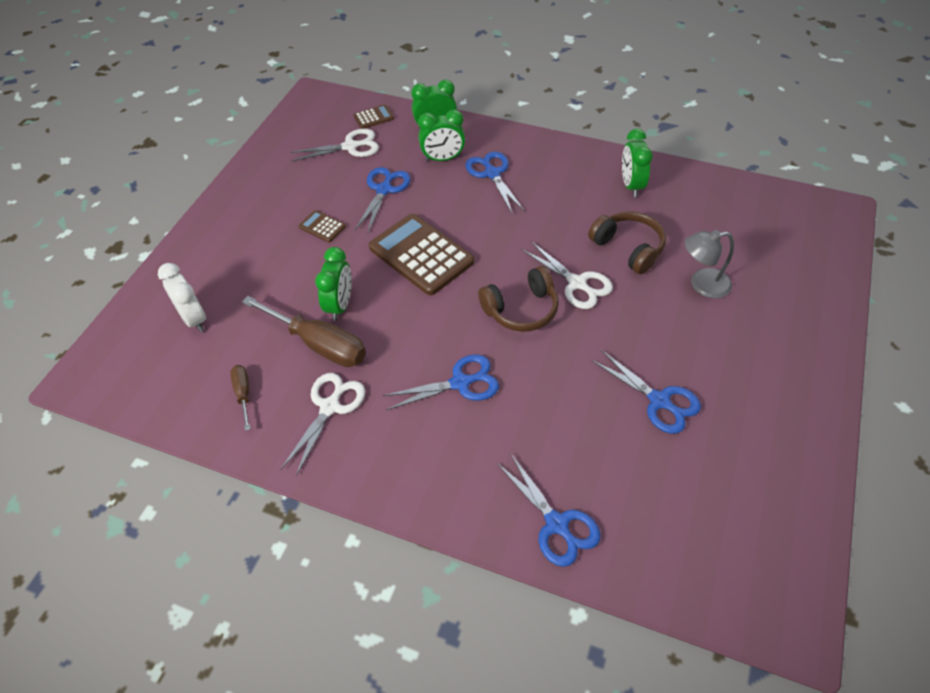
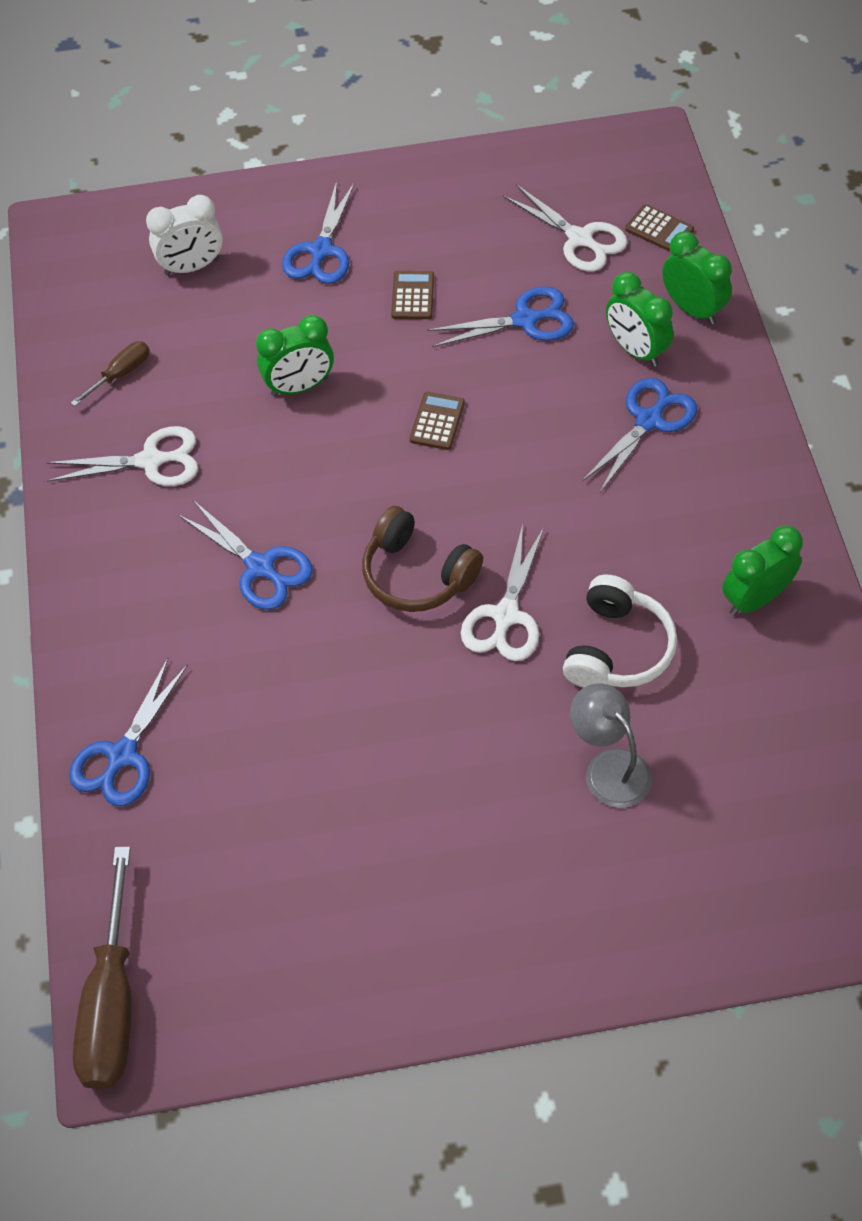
camera: 60 degrees right, 5 degrees up
(194, 319) = (192, 267): white clock -> white clock turned 135 degrees counterclockwise
(319, 344) = (229, 400): brown screwdriver -> brown screwdriver (112, 1001)
(421, 255) = (437, 421): brown calculator -> brown calculator, size x0.45
(628, 248) = (617, 648): brown headphones -> white headphones
(659, 401) = (363, 792): blue scissors -> blue scissors (321, 251)

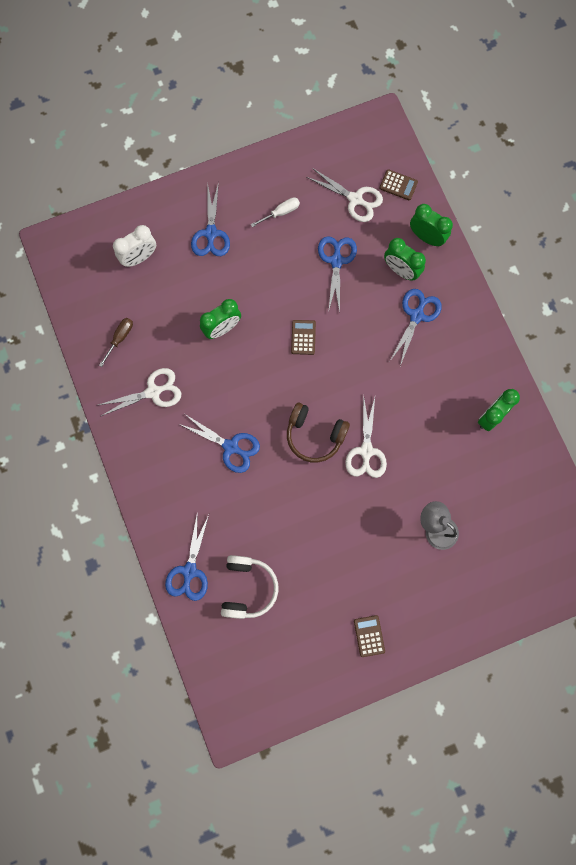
camera: 15 degrees left, 20 degrees up
(112, 1001) = (223, 703): brown screwdriver -> none
(413, 296) = (270, 255): brown calculator -> brown calculator (369, 636)
(447, 239) = (281, 213): none -> white screwdriver
(525, 320) = (336, 261): blue scissors -> blue scissors turned 60 degrees counterclockwise
(617, 648) = (427, 459): white headphones -> white headphones (248, 588)

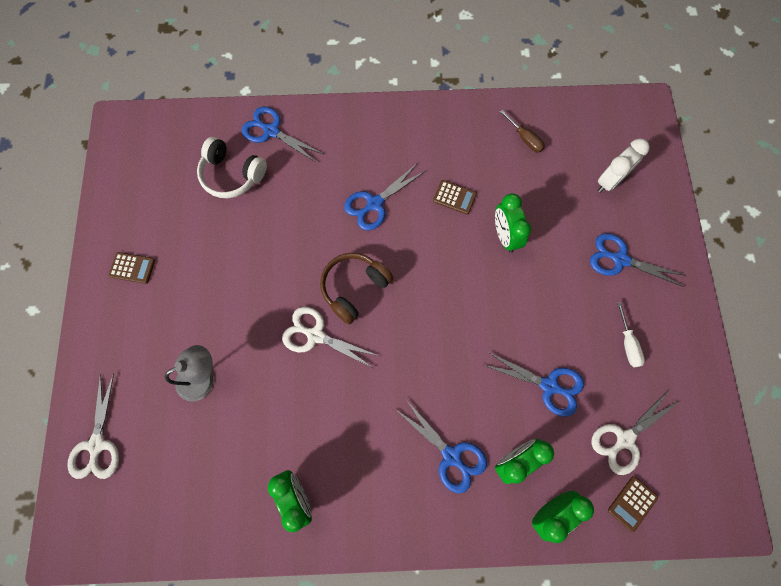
camera: 110 degrees right, 5 degrees down
(139, 257) = (609, 181): white clock -> white clock turned 120 degrees counterclockwise
(153, 392) = (458, 151): white scissors -> white scissors (97, 444)
(303, 337) = (467, 315): brown calculator -> brown calculator (454, 197)

